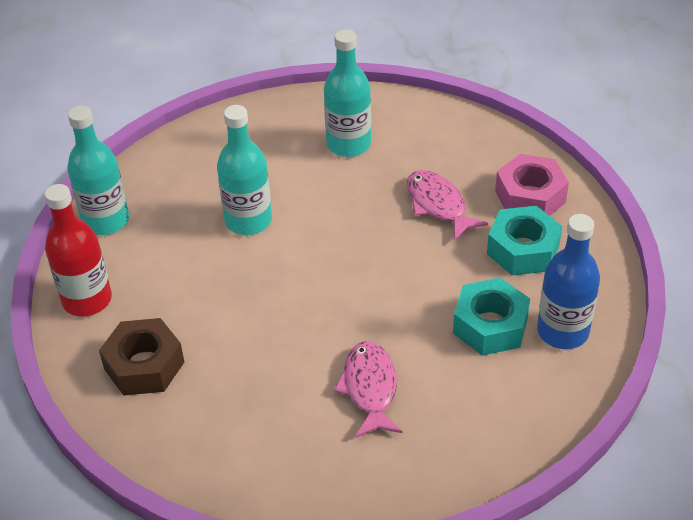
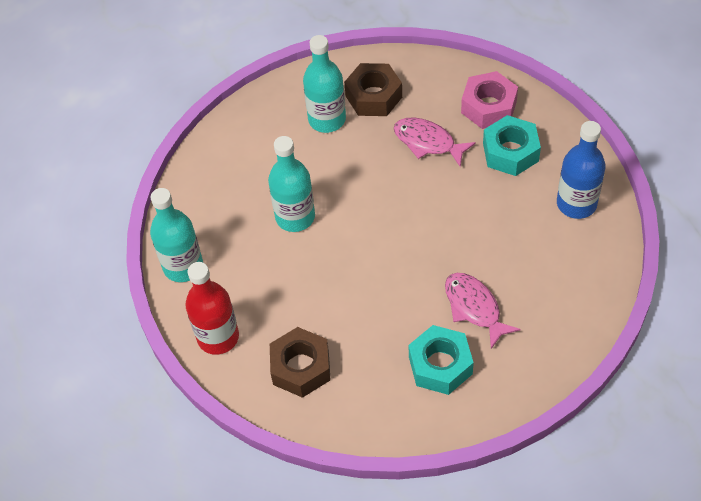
camera: 25 degrees left, 10 degrees up
(412, 141) = (373, 96): none -> brown nut
(490, 325) = (525, 221): turquoise nut -> turquoise nut (440, 365)

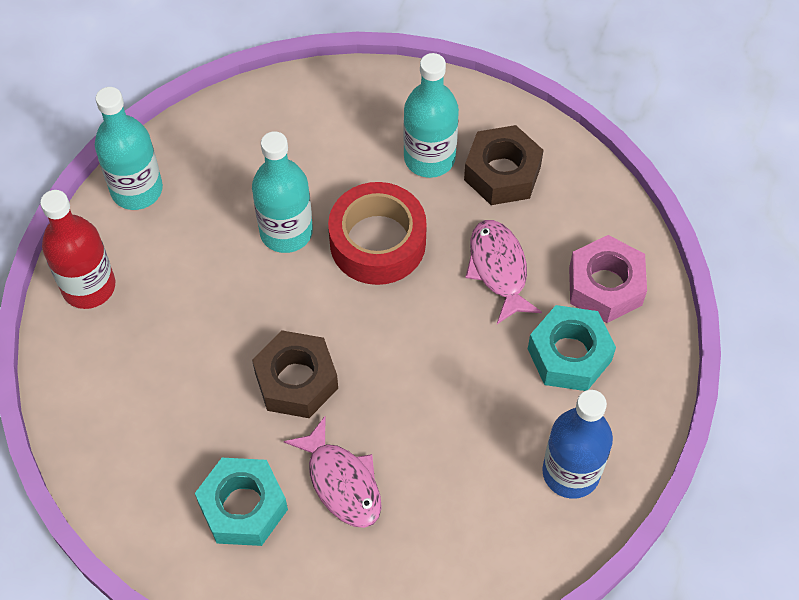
camera: 40 degrees right, 5 degrees up
(301, 367) = (122, 385): brown nut -> brown nut (296, 381)
(350, 181) = (377, 242): none -> red tape
(474, 308) = (341, 482): pink fish -> pink fish turned 135 degrees clockwise

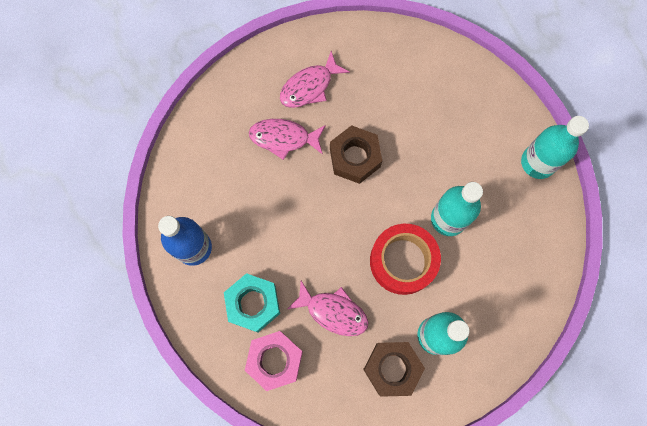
camera: 130 degrees right, 15 degrees up
(89, 286) = (492, 99): red bottle -> none
(243, 507) = (309, 86): turquoise nut -> pink fish

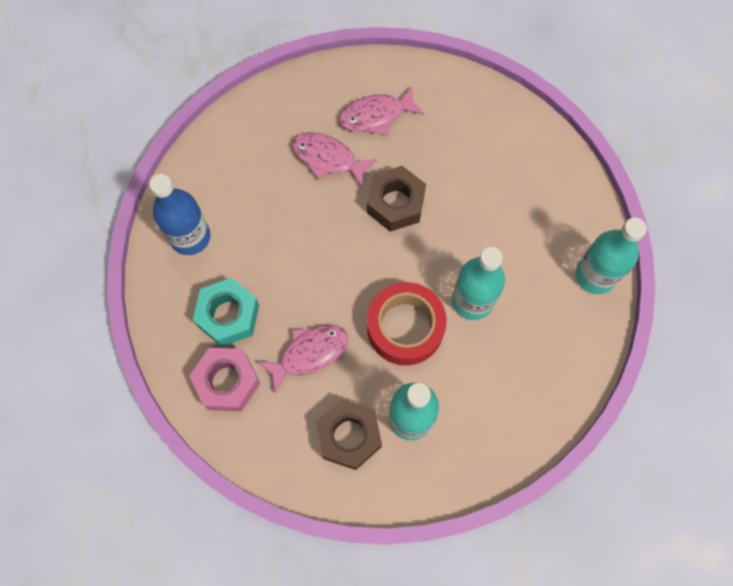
camera: 20 degrees right, 5 degrees down
(333, 312) = (309, 354): pink fish -> pink fish turned 75 degrees counterclockwise

